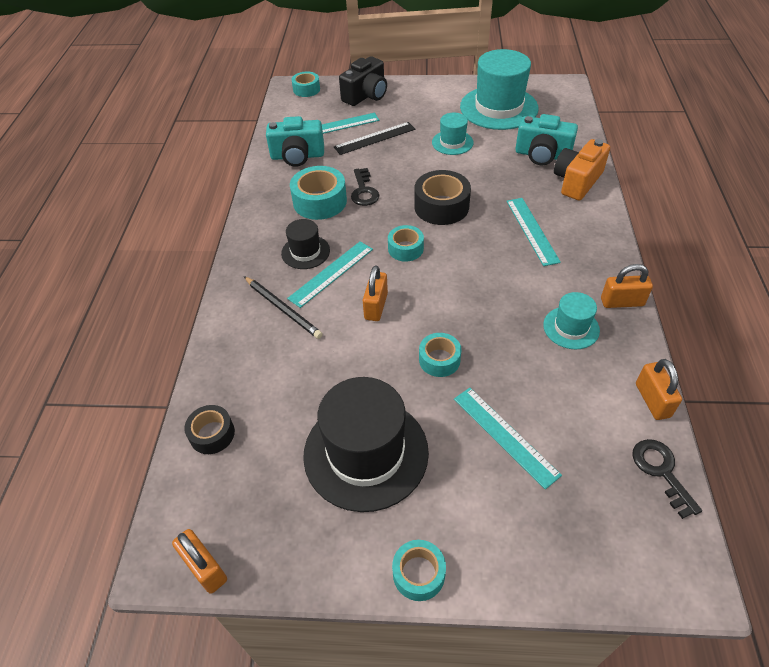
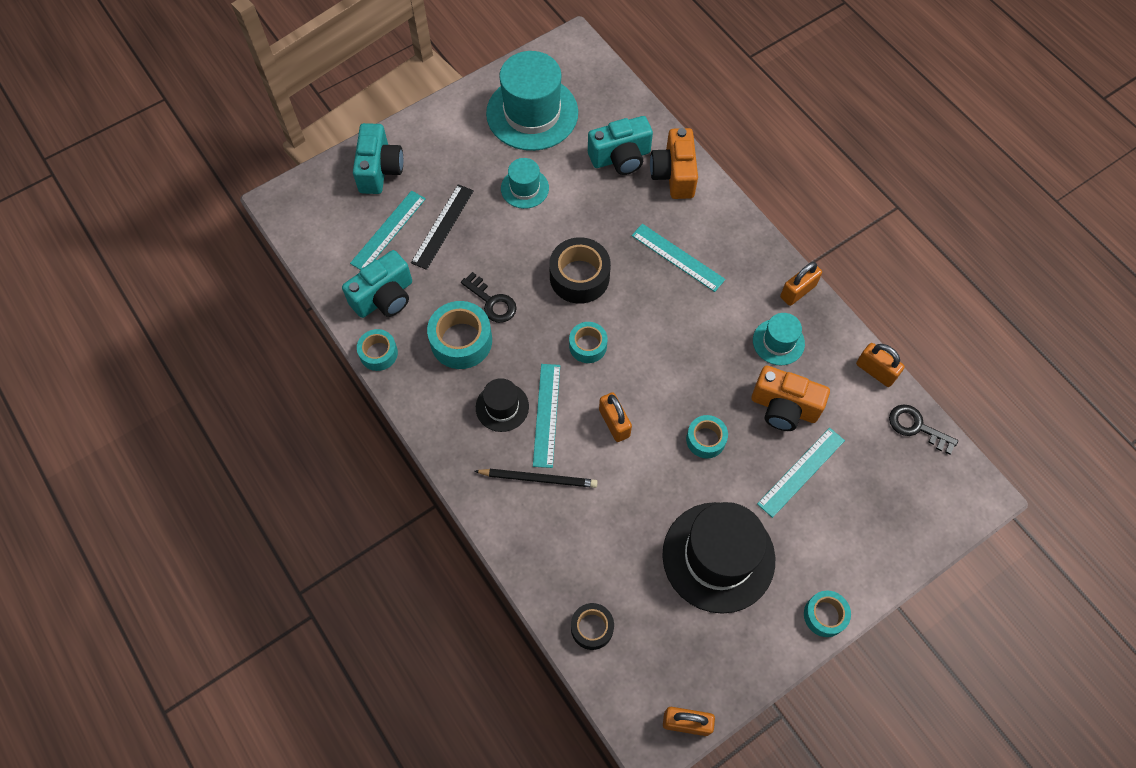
camera: 40 degrees left, 15 degrees up
(306, 89) = (303, 196): turquoise tape -> turquoise tape (378, 353)
(366, 95) = (379, 169): black camera -> turquoise camera
(505, 435) = (801, 472): turquoise ruler -> turquoise ruler turned 60 degrees counterclockwise
(533, 377) = (784, 407): none -> orange camera

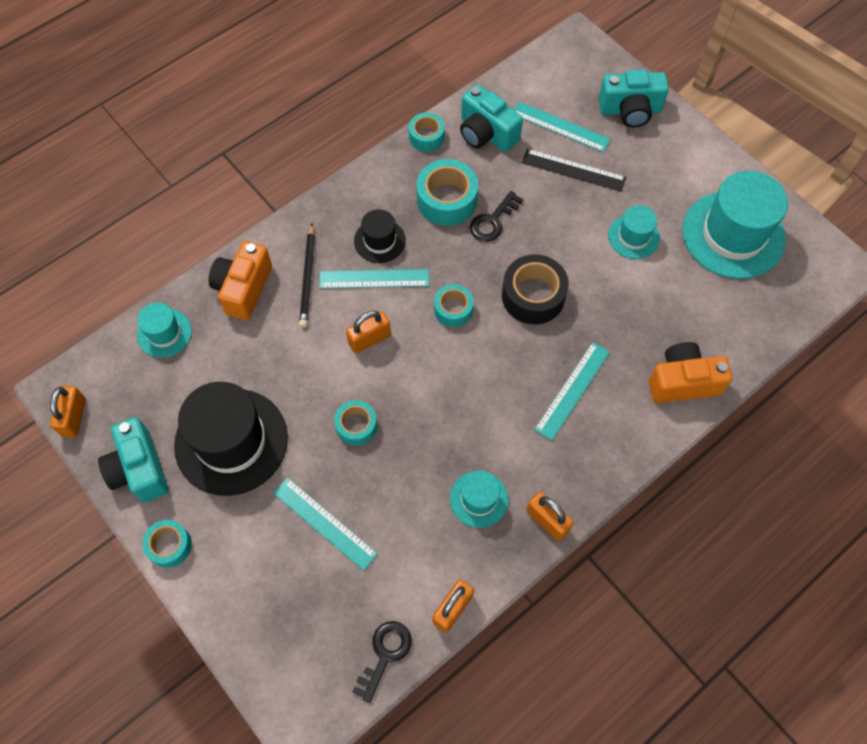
camera: 85 degrees right, 0 degrees up
(592, 628) = (164, 333): black tape -> turquoise hat
(620, 157) = (694, 325): turquoise camera -> turquoise camera (139, 469)
(784, 407) = (398, 505): orange camera -> orange camera (243, 289)

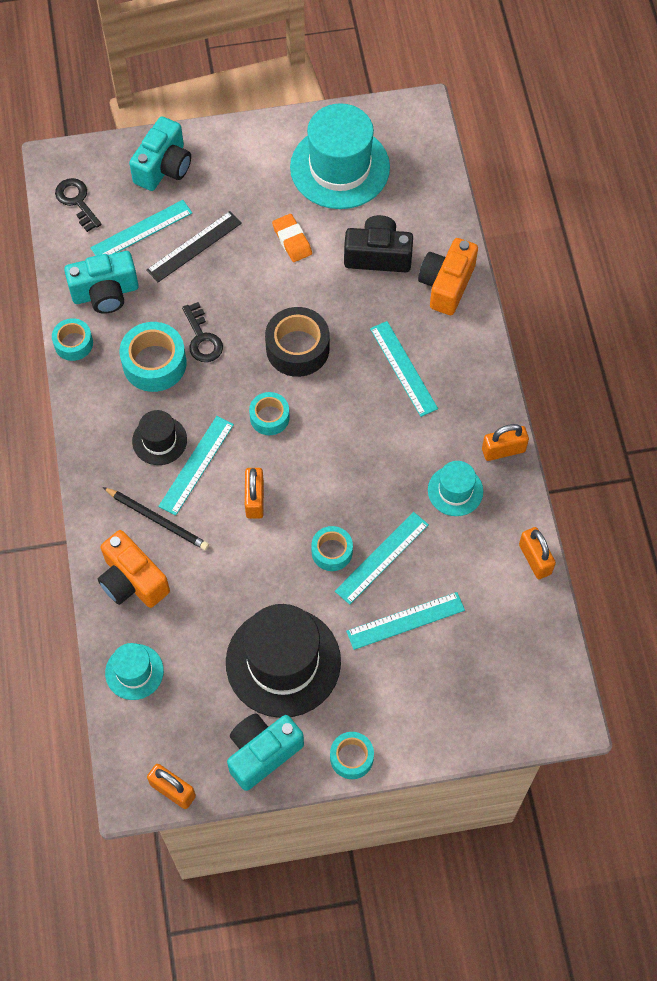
camera: 60 degrees left, 0 degrees up
(139, 469) = (262, 753): turquoise camera -> turquoise camera turned 135 degrees clockwise
(374, 470) = (382, 558): none -> turquoise ruler
(385, 654) = (543, 629): black key -> black key (77, 201)
(633, 237) = (292, 240): turquoise hat -> orange eraser
(669, 310) = (378, 255): none -> black camera

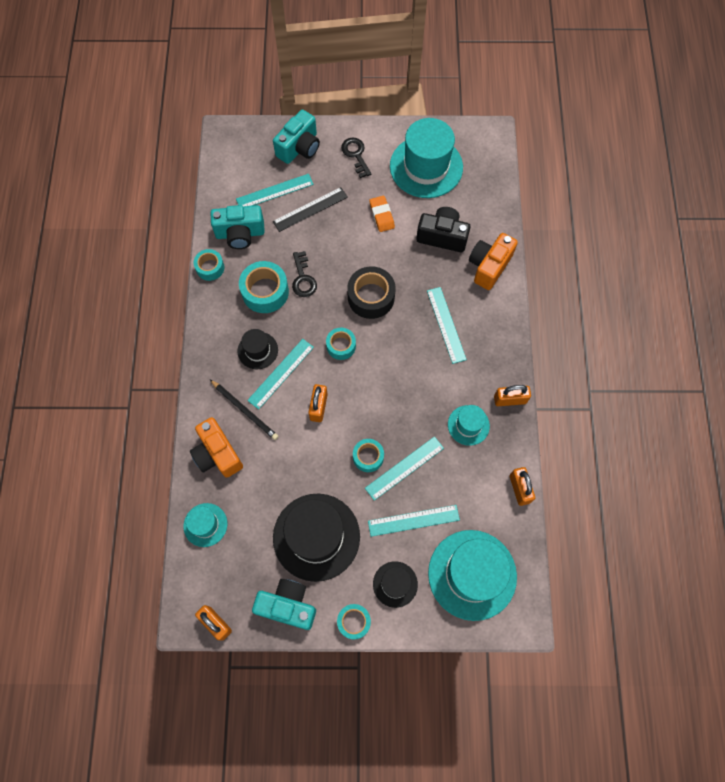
camera: 10 degrees right, 5 degrees up
(77, 201) = (233, 163): black key -> black key (356, 155)
(262, 753) = (287, 606): turquoise camera -> turquoise camera turned 45 degrees clockwise
(396, 702) = (395, 584): none -> black hat
(492, 674) = (472, 574): none -> turquoise hat

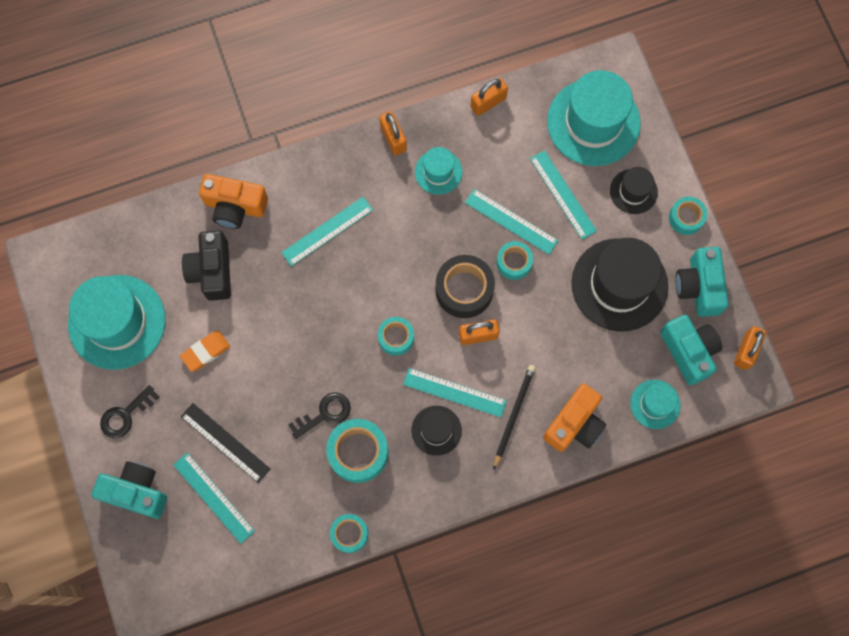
camera: 110 degrees left, 5 degrees up
(240, 234) = (289, 516): turquoise camera -> turquoise camera (689, 351)
(371, 297) = (321, 326): black tape -> black tape (464, 290)

